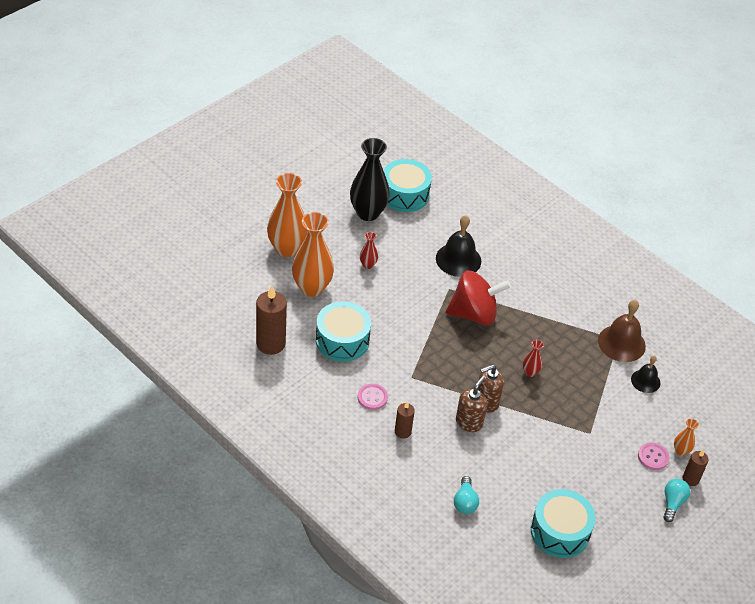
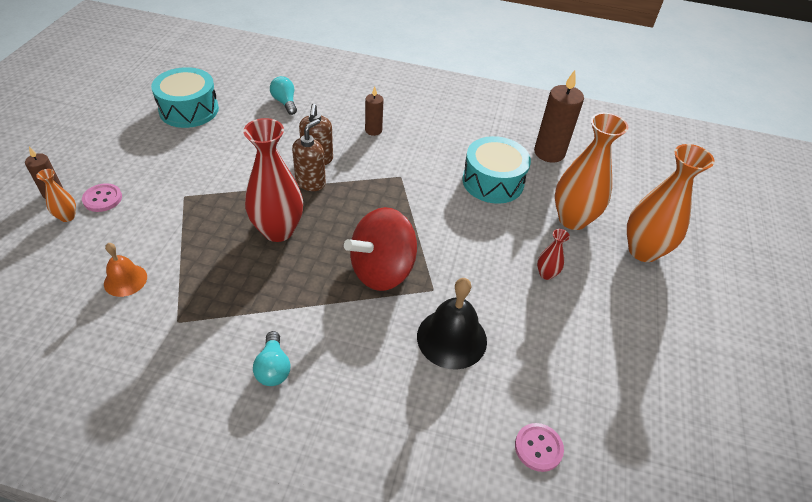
camera: 150 degrees right, 0 degrees up
(368, 213) = (617, 350): black vase -> none
(372, 397) = (421, 145): pink button -> pink button (538, 448)
(405, 194) = (605, 413): turquoise drum -> none
(530, 372) = (278, 230): red vase -> red vase, size x2.20
(621, 343) = (170, 318): brown bell -> none
(645, 381) = (125, 280): black bell -> orange bell
(672, 503) = (74, 165): turquoise light bulb -> turquoise light bulb (273, 368)

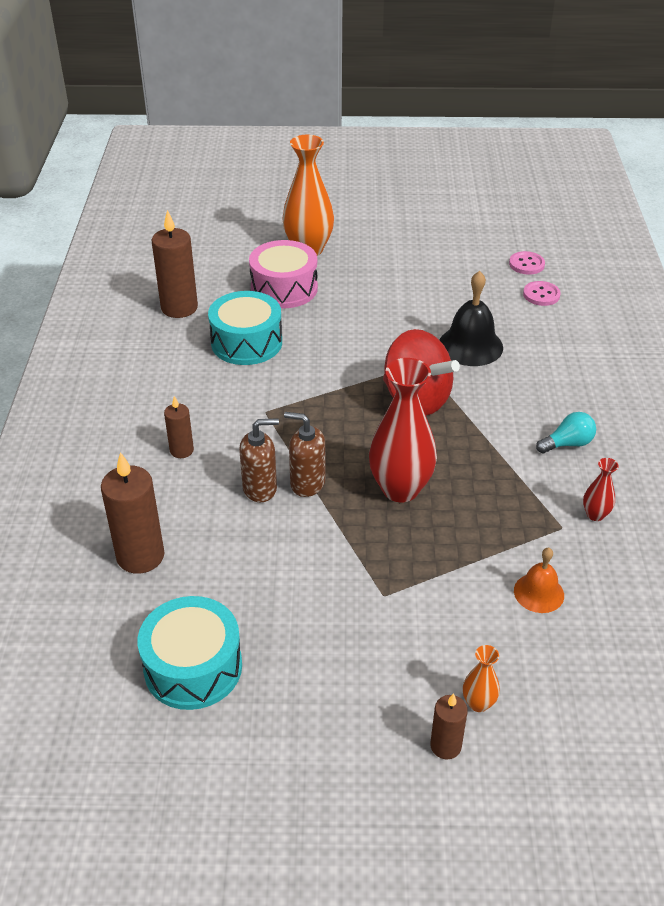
camera: 100 degrees left, 5 degrees down
(102, 199) = (428, 681): pink button -> pink button (526, 264)
(285, 102) = (140, 556): turquoise light bulb -> brown candle
(546, 274) = (366, 300): red vase -> red vase (595, 515)
(572, 219) = (284, 288): orange vase -> pink drum

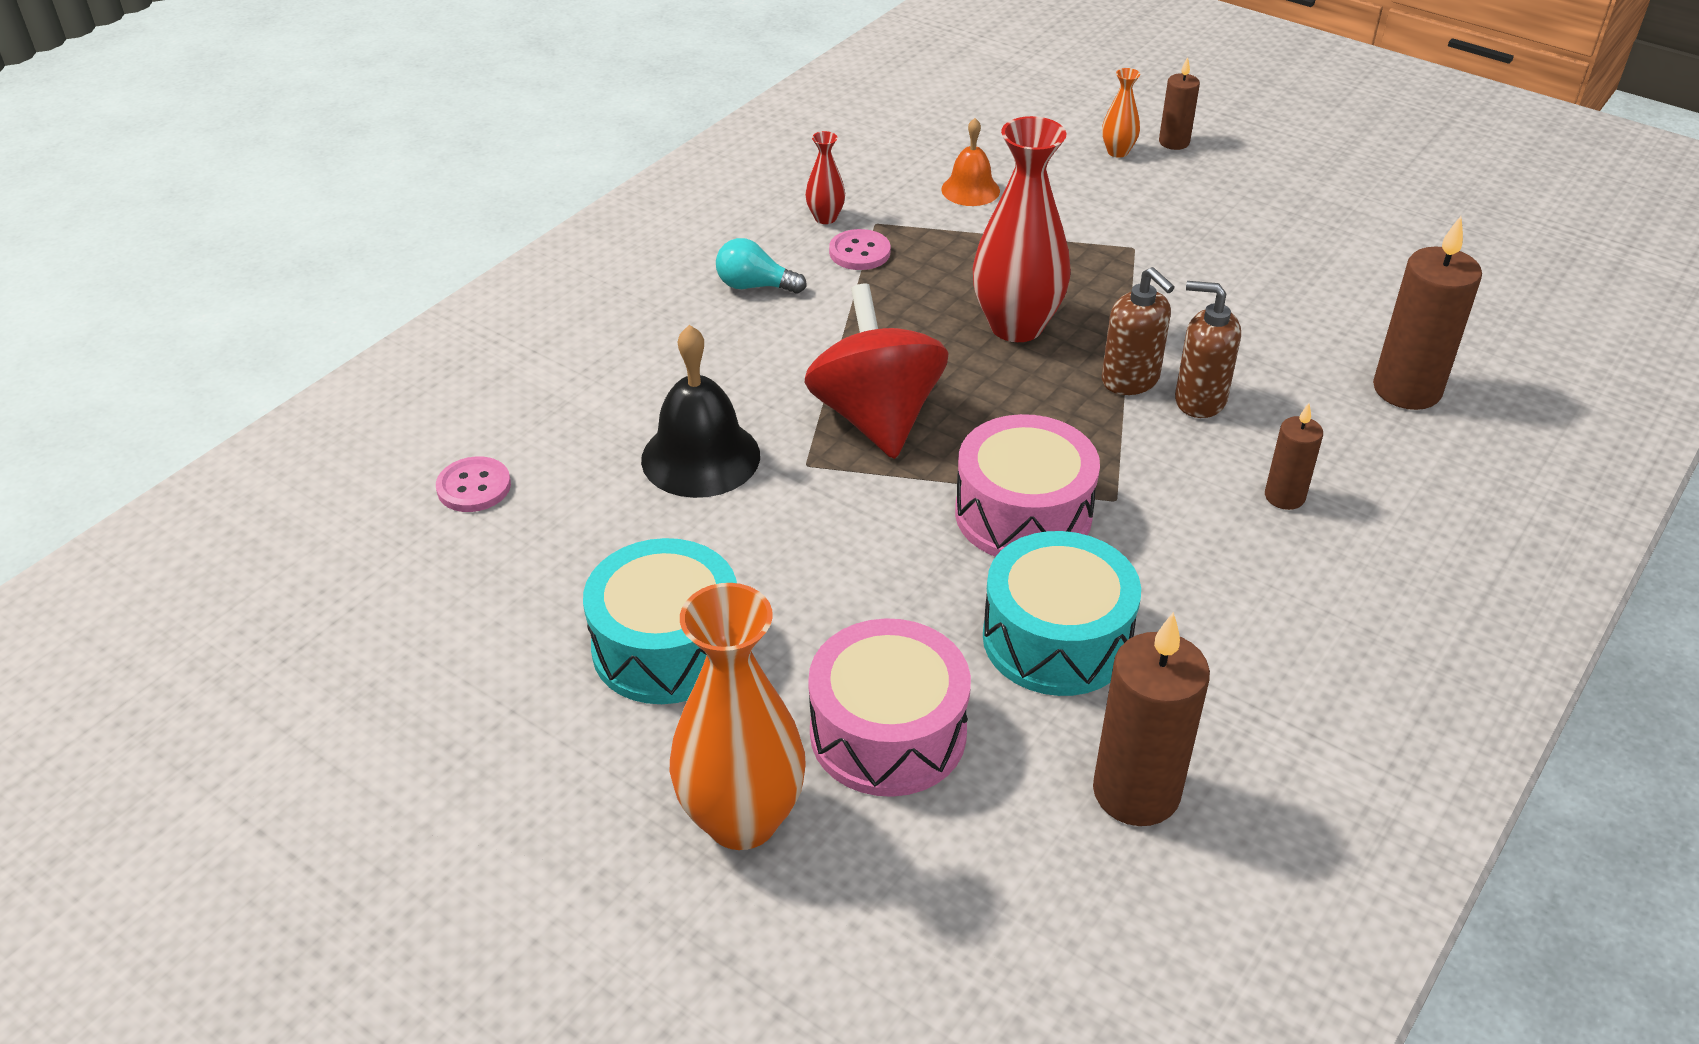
camera: 145 degrees left, 0 degrees up
(193, 667) = (1387, 271): turquoise drum -> turquoise drum (666, 646)
(303, 385) = (1023, 514): none -> pink drum
(526, 264) = (403, 556): pink button -> pink button (859, 252)

